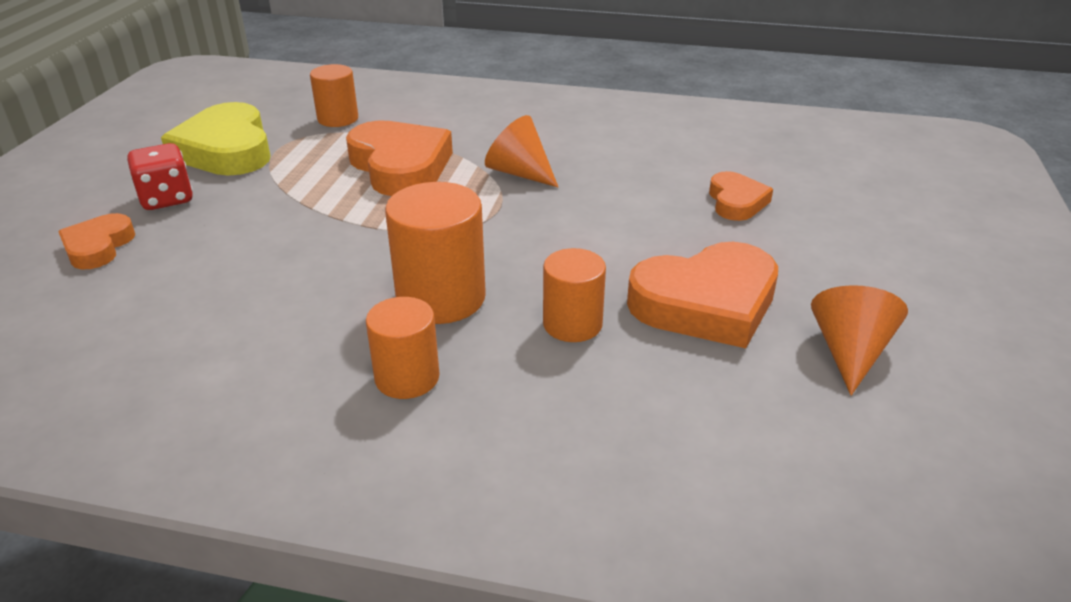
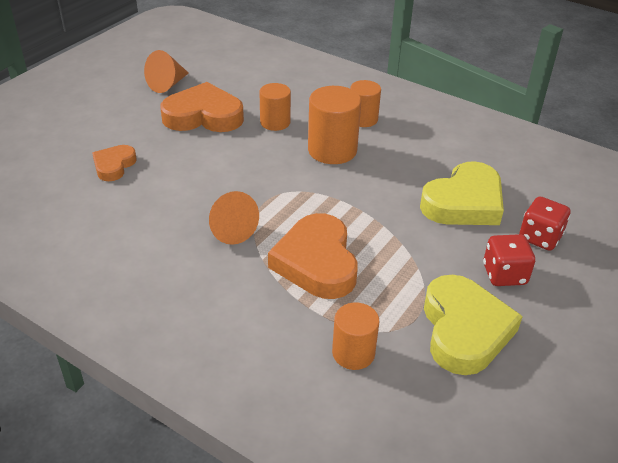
camera: 160 degrees left, 5 degrees up
(98, 247) = (540, 237): orange heart -> red dice
(205, 267) = (464, 202): none -> yellow heart

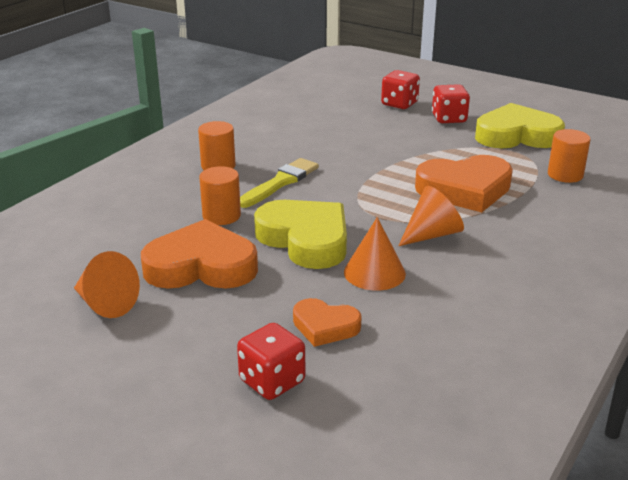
camera: 90 degrees left, 10 degrees down
(65, 144) = (272, 381): none -> red dice
(176, 192) = (374, 272): none -> orange cone
(203, 116) = (201, 266): orange heart -> orange heart turned 90 degrees clockwise
(332, 150) = (280, 182): orange cylinder -> yellow brush
(464, 202) = (360, 127): yellow heart -> yellow heart (305, 239)

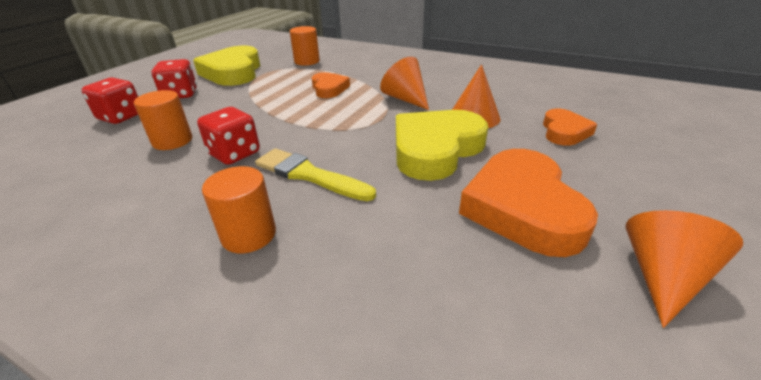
camera: 95 degrees left, 5 degrees up
(221, 216) = (401, 209): orange cylinder -> orange cylinder (172, 141)
(272, 381) = (654, 147): red dice -> red dice (234, 154)
(465, 189) = (329, 89): orange heart -> orange heart, size x0.55

